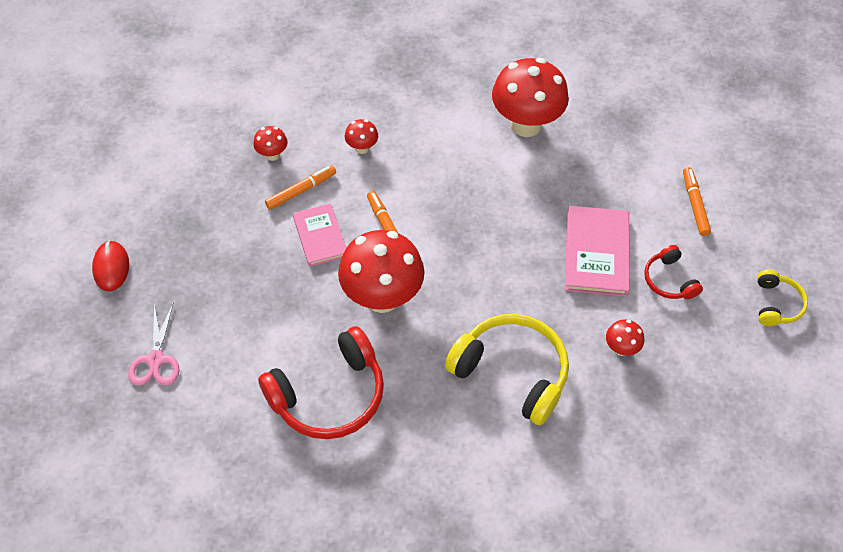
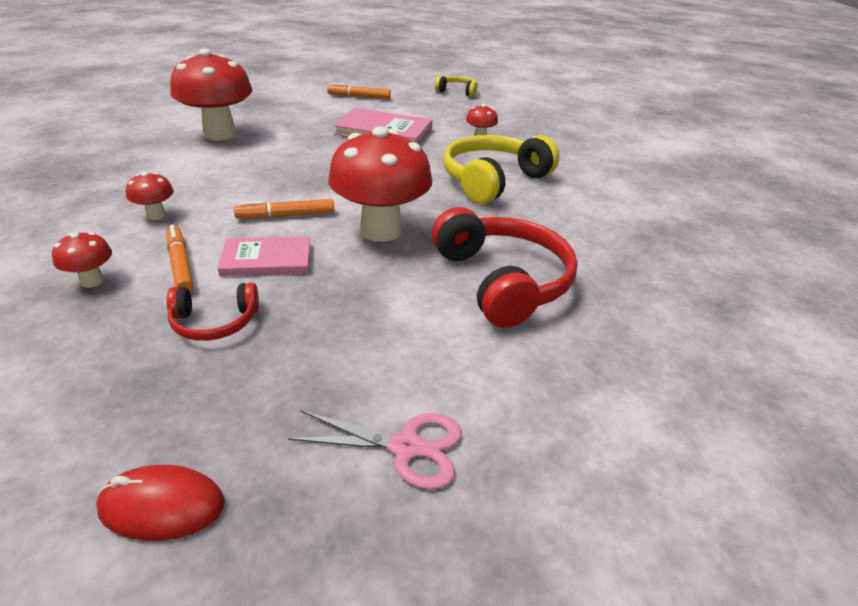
camera: 80 degrees left, 20 degrees down
(669, 280) = (423, 114): red headphones -> red headphones (215, 322)

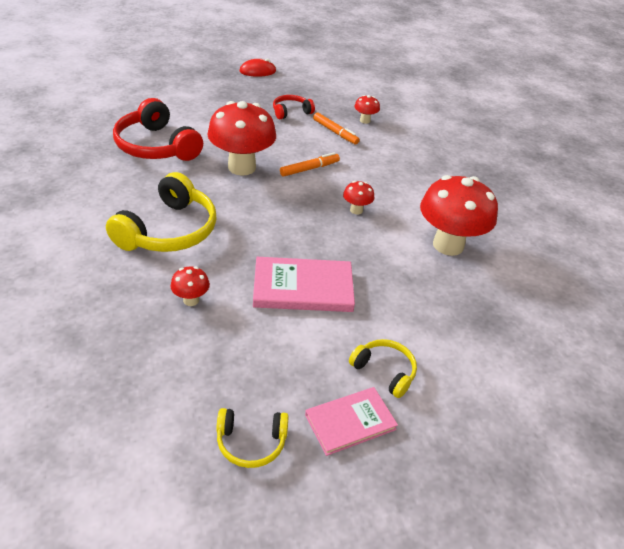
camera: 160 degrees right, 5 degrees up
(156, 215) = (385, 157): red mushroom -> red mushroom (356, 210)
(267, 259) = (295, 141): pink book -> pink book (350, 422)
(359, 97) = (384, 371): orange marker -> yellow headphones
(406, 447) = (189, 87): pink scissors -> none

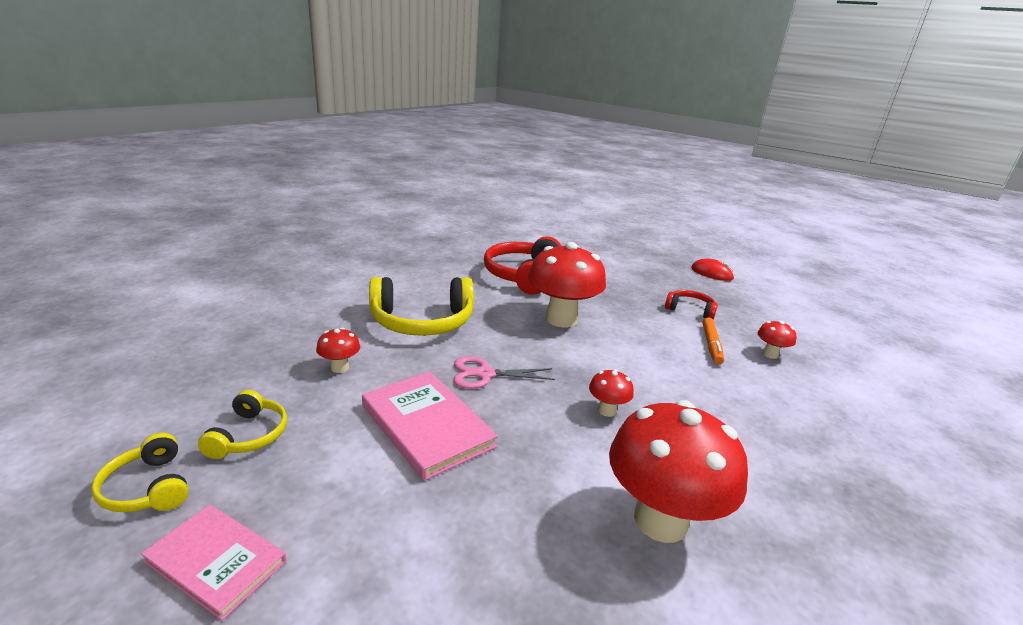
camera: 55 degrees right, 15 degrees down
(272, 236) = (485, 374): none -> pink scissors
(309, 169) = (623, 354): orange marker -> none
(384, 371) = (335, 557): yellow headphones -> yellow headphones (249, 435)

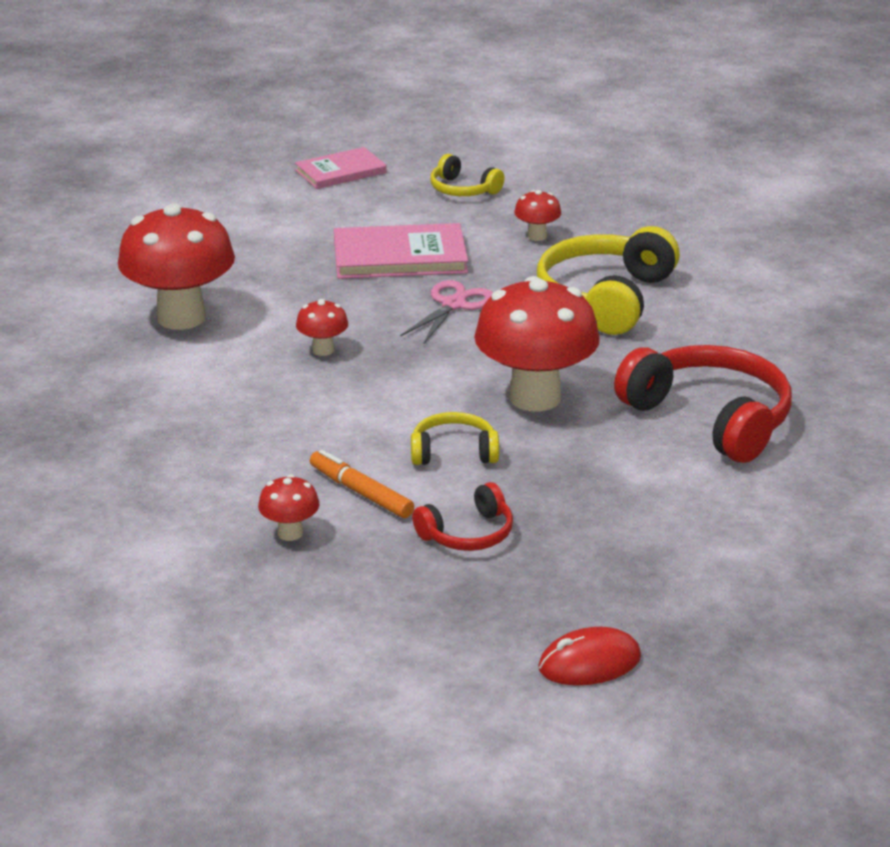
camera: 125 degrees right, 5 degrees up
(147, 488) = (434, 157): yellow headphones -> yellow headphones (453, 452)

